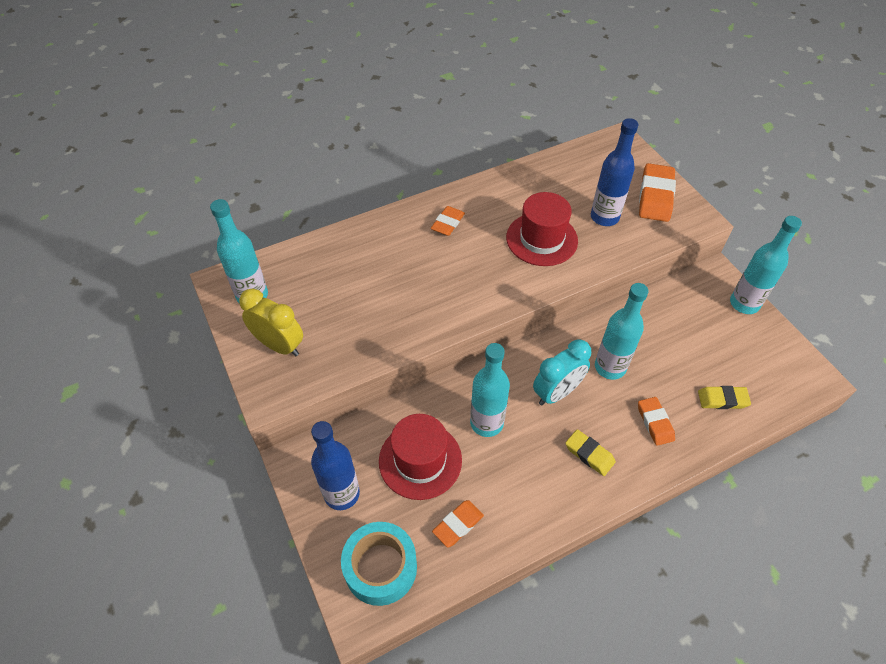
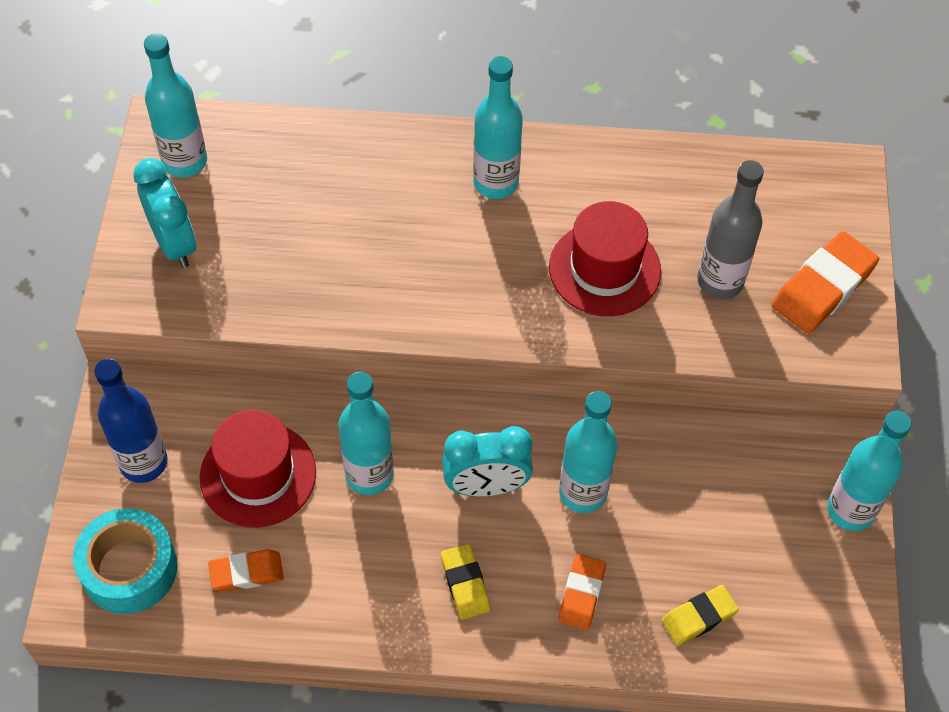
camera: 30 degrees right, 5 degrees up
(279, 345) = (174, 243): yellow clock -> turquoise clock
(448, 223) = (495, 183): orange eraser -> turquoise bottle
(604, 217) = (720, 281): blue bottle -> grey bottle
(722, 399) = (699, 617): yellow eraser -> yellow eraser turned 60 degrees counterclockwise

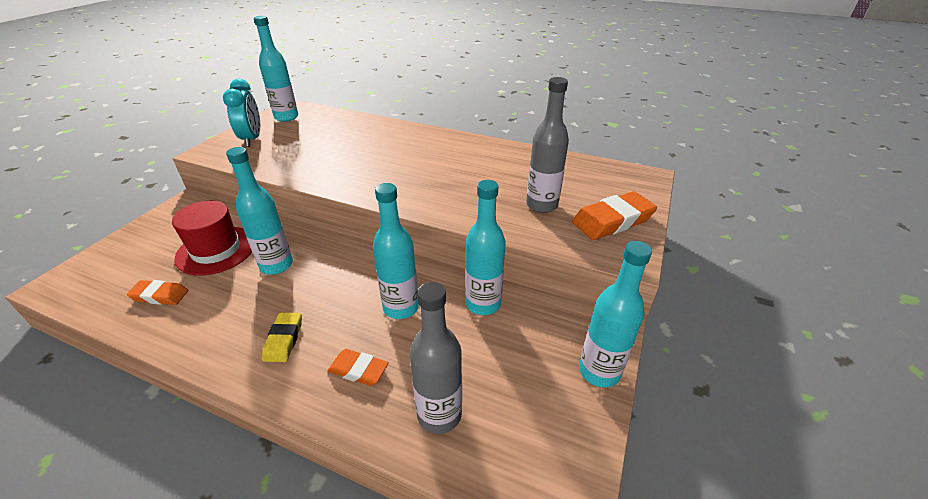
camera: 20 degrees right, 20 degrees down
(129, 568) = (101, 276): turquoise tape -> none
(143, 462) = (165, 231): blue bottle -> none
(486, 486) = (341, 288): turquoise clock -> none
(495, 183) = (431, 147): turquoise bottle -> turquoise bottle (483, 304)
(581, 594) = (358, 370): orange eraser -> orange eraser turned 75 degrees clockwise
(604, 269) = (471, 187): red hat -> none
(699, 617) = (439, 414): yellow eraser -> grey bottle

